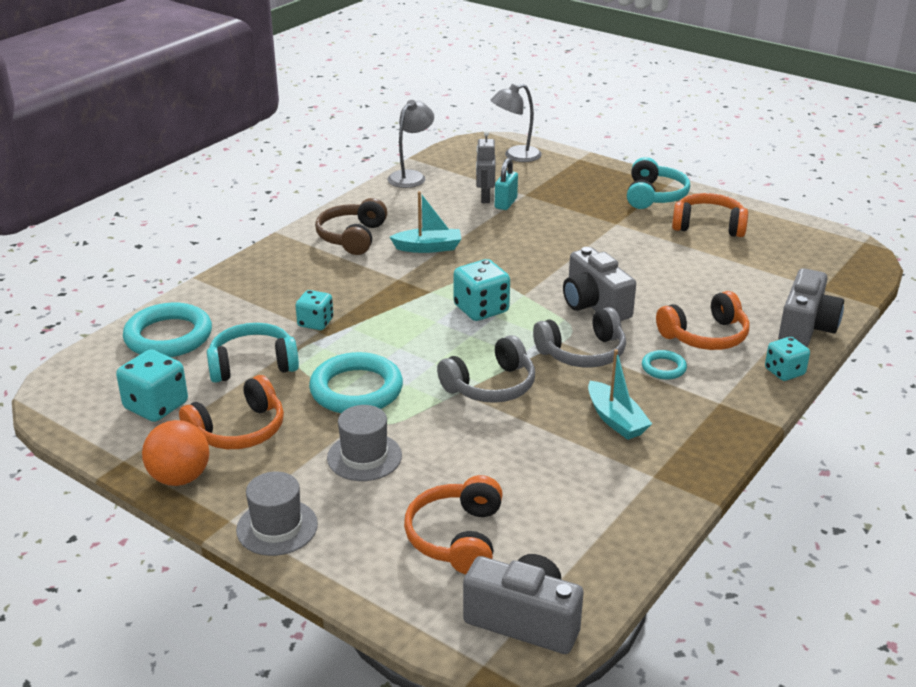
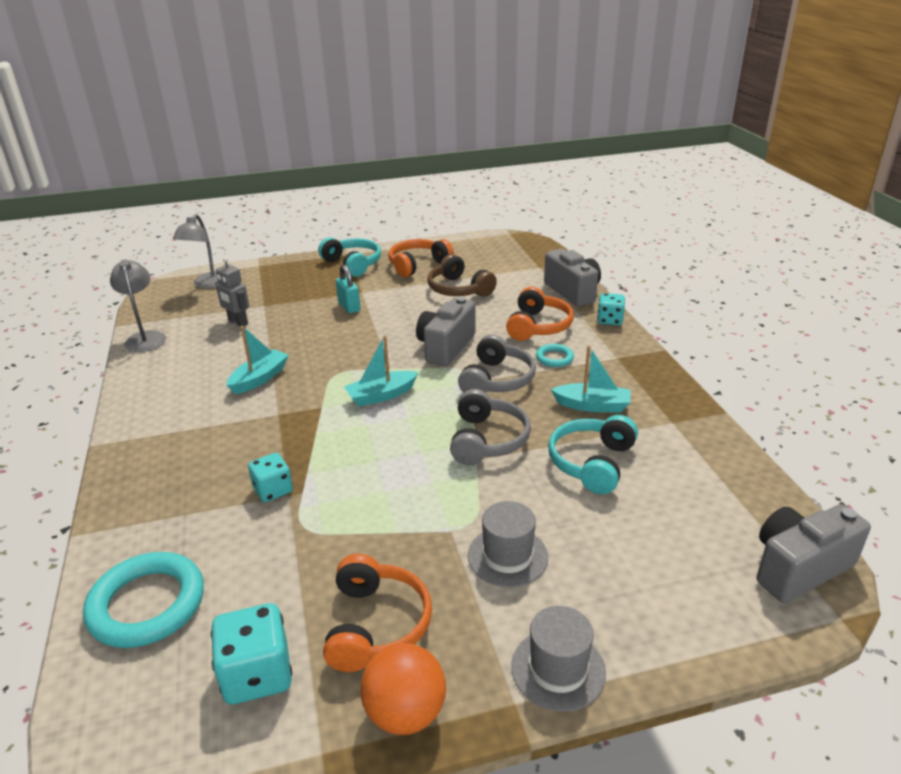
camera: 50 degrees left, 0 degrees up
(253, 365) = (282, 563): turquoise headphones -> turquoise headphones (592, 463)
(352, 237) = (178, 407): brown headphones -> brown headphones (459, 289)
(356, 390) = (405, 514): turquoise ring -> none
(457, 537) = (667, 554): orange headphones -> none
(481, 309) = (381, 395): turquoise dice -> turquoise boat
(505, 203) = (261, 318): turquoise padlock -> turquoise padlock (349, 307)
(594, 305) = (446, 347): grey camera -> grey camera turned 105 degrees clockwise

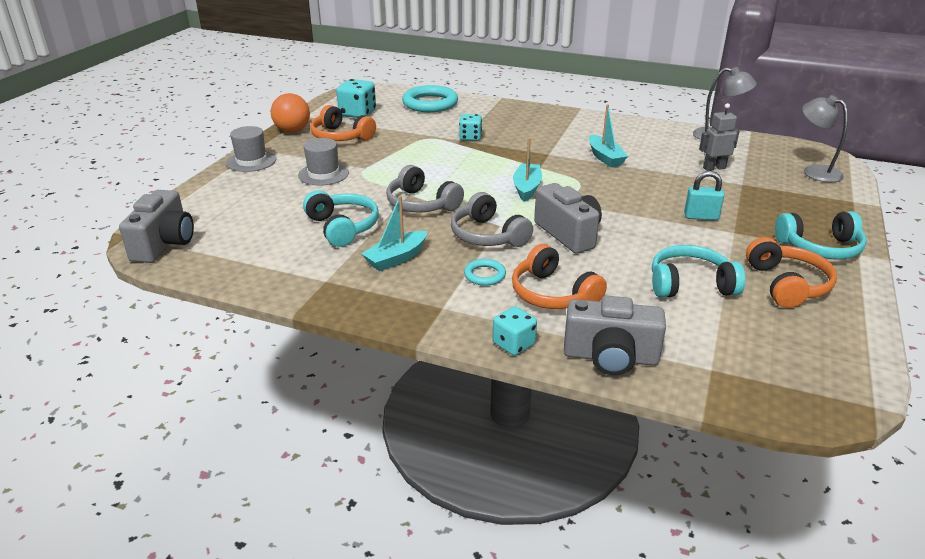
camera: 125 degrees right, 0 degrees up
(459, 289) = (690, 285): brown headphones -> turquoise headphones

